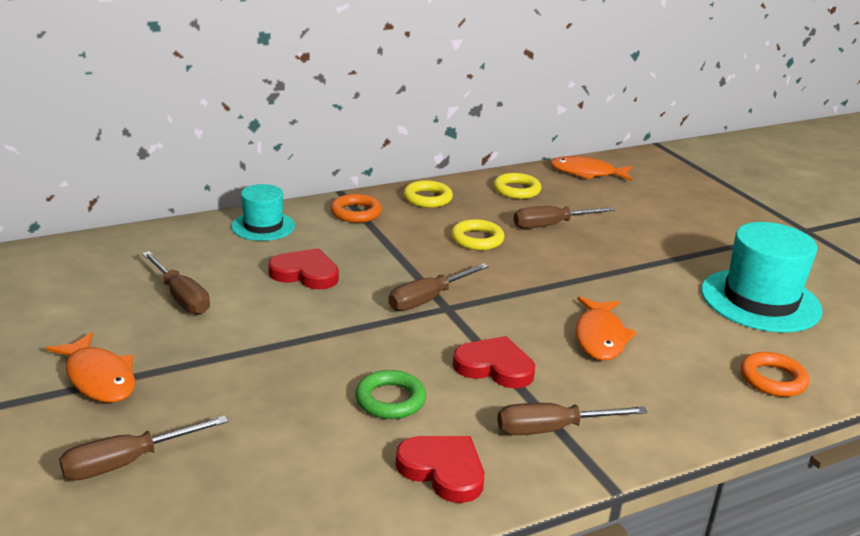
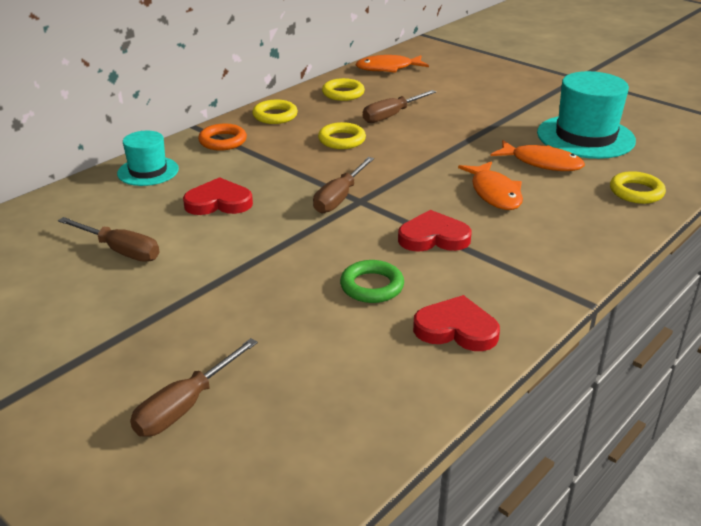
camera: 20 degrees left, 5 degrees up
(99, 378) = (99, 342): orange fish -> orange fish (542, 163)
(552, 429) = (513, 273): brown screwdriver -> none
(773, 379) = (636, 192): orange ring -> yellow ring

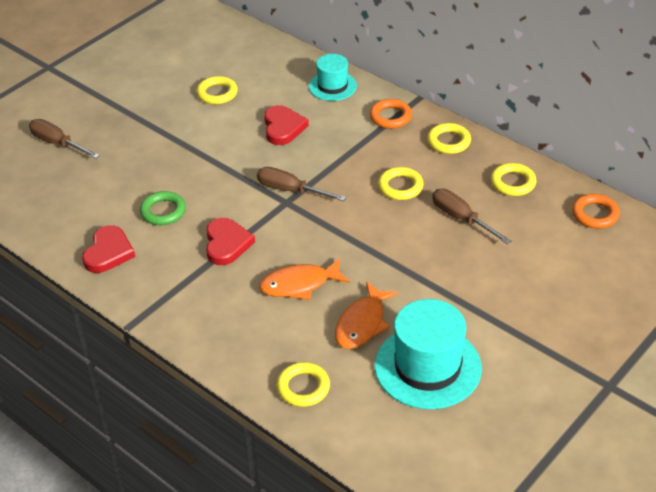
camera: 90 degrees right, 10 degrees up
(120, 251) = (217, 93): brown screwdriver -> yellow ring
(388, 68) = (595, 214): orange fish -> orange ring

